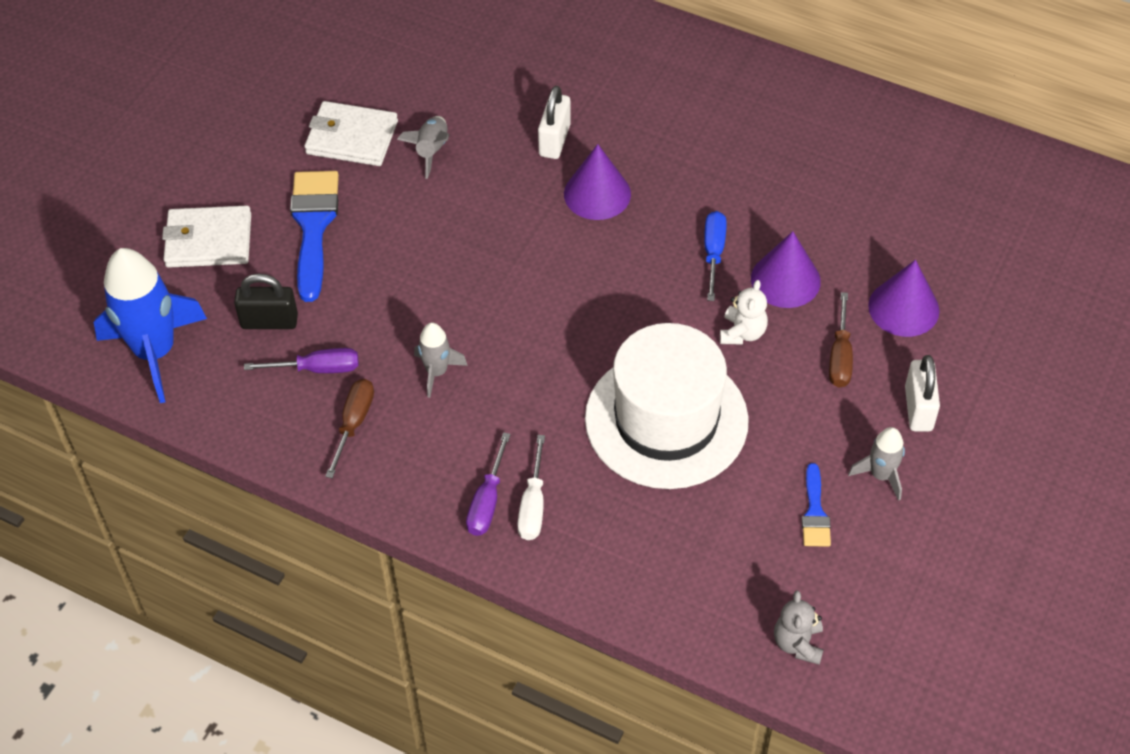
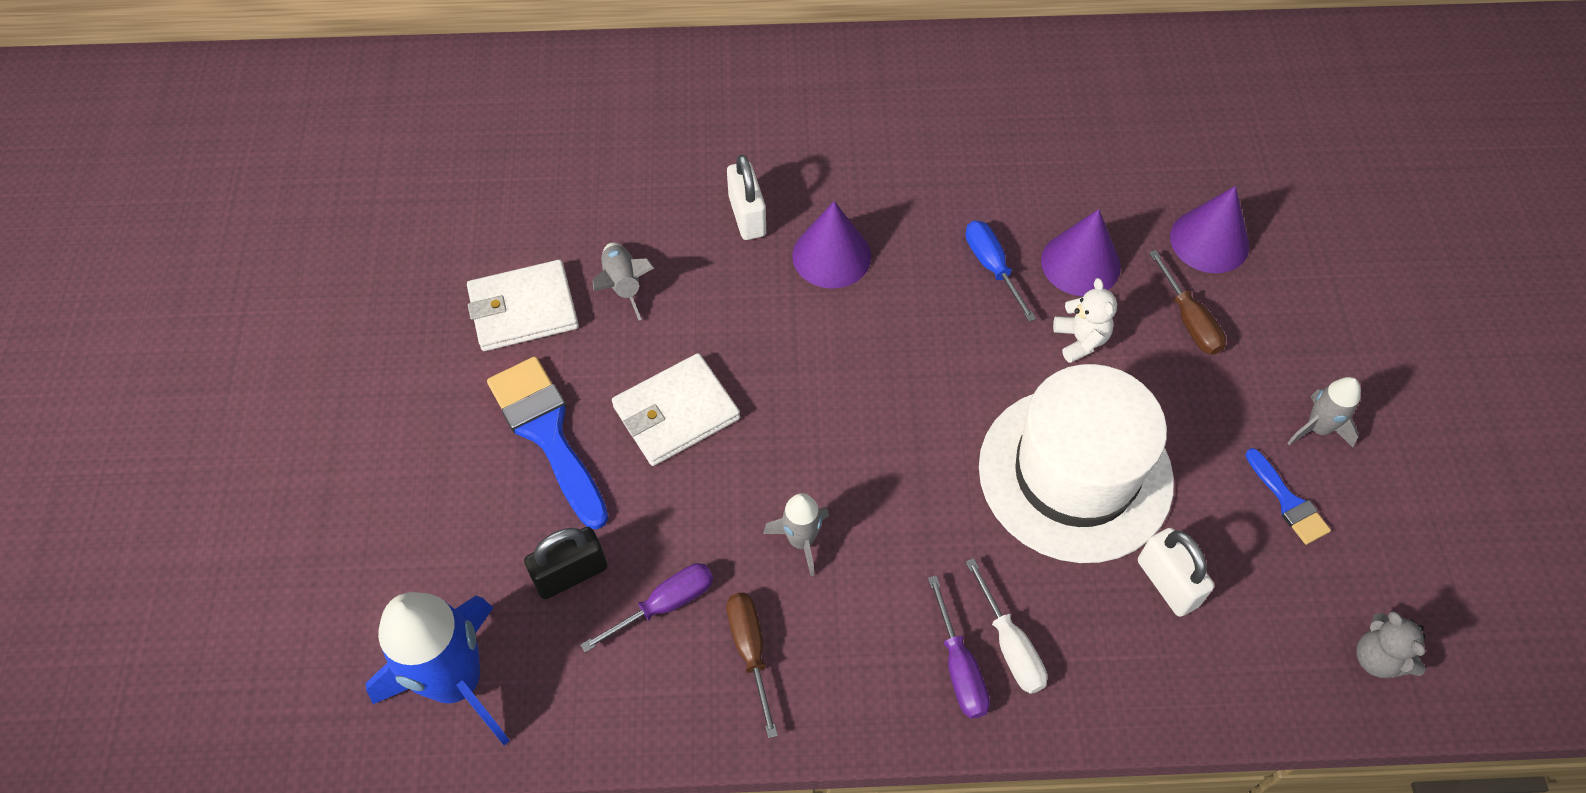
camera: 30 degrees left, 5 degrees up
(209, 240) = (433, 509): white wallet -> white wallet (676, 413)
(918, 408) = (1299, 339): white padlock -> white padlock (1167, 583)

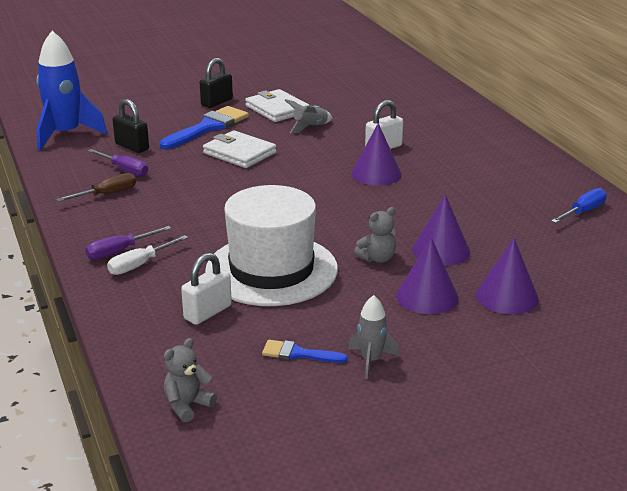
camera: 70 degrees right, 30 degrees down
(441, 392) = (217, 102): none -> black padlock
(801, 541) = (179, 196): grey rocket -> none
(992, 267) = (411, 221): blue screwdriver -> blue screwdriver (583, 212)
(1080, 340) = (377, 258): white teddy bear -> grey teddy bear
(1189, 320) = (427, 296): brown screwdriver -> purple cone
(1288, 502) = (298, 353): blue brush -> blue brush turned 60 degrees clockwise

